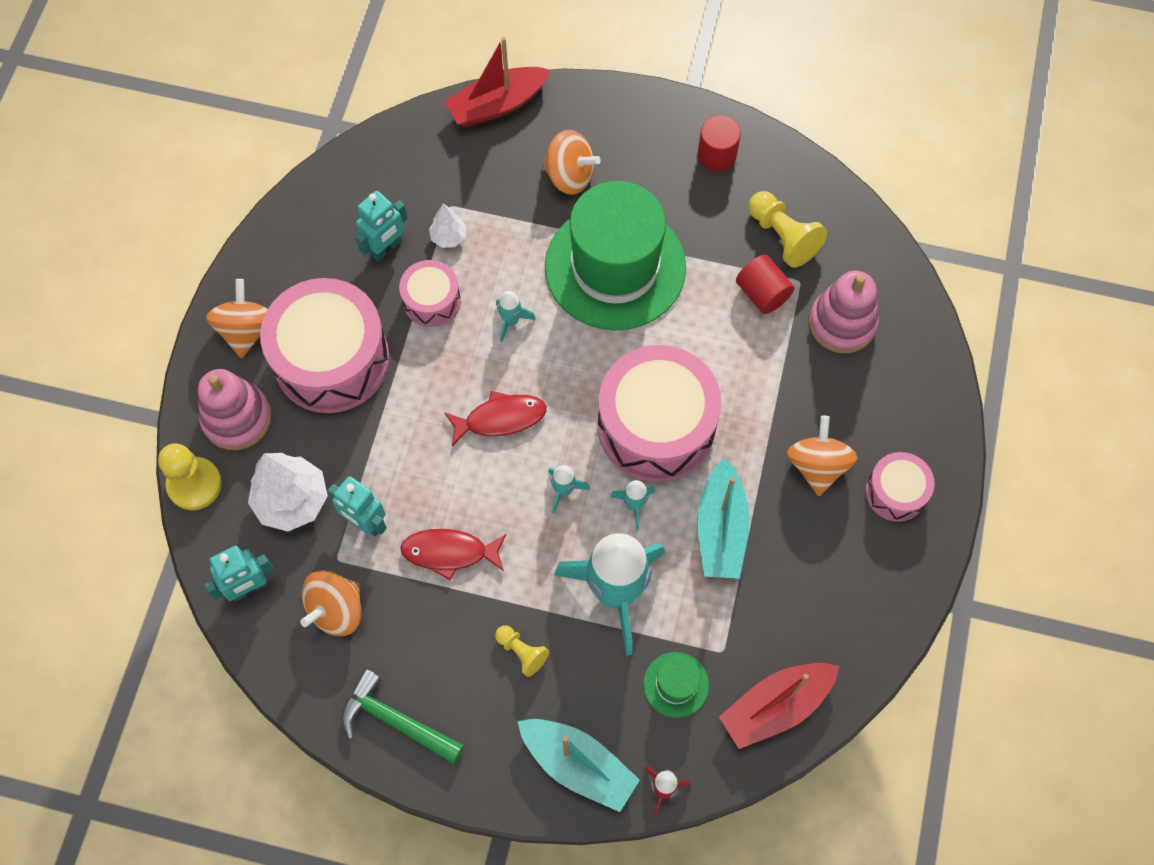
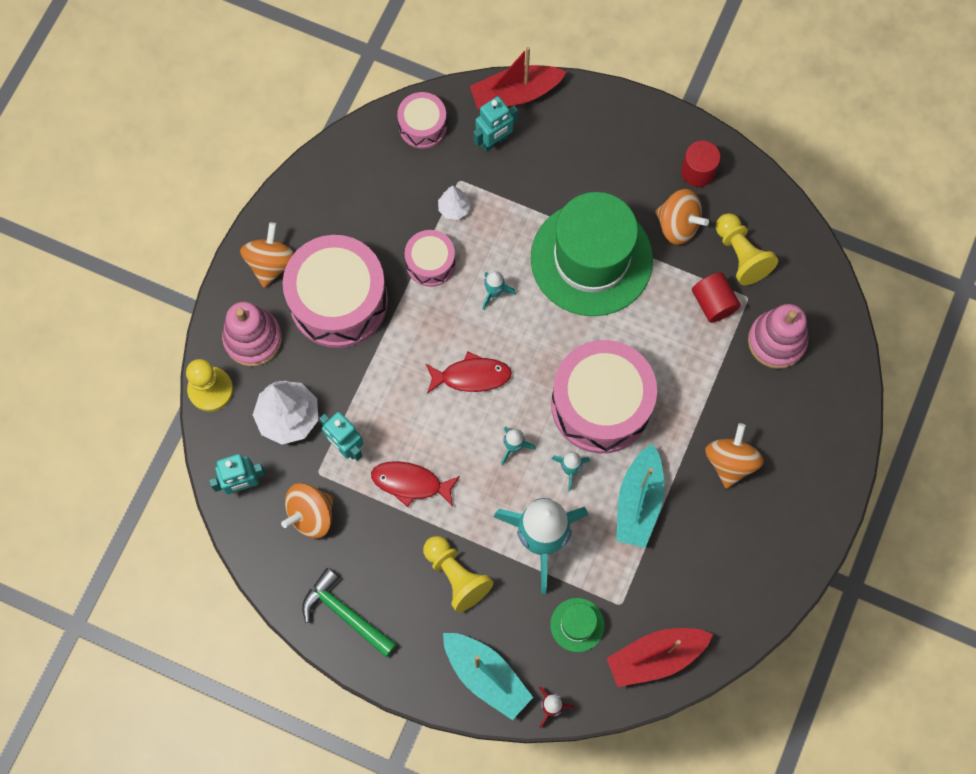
camera: 10 degrees right, 5 degrees up
(386, 248) = (399, 210): turquoise robot -> turquoise robot (494, 141)
(521, 652) = (456, 576): yellow pawn -> yellow pawn, size x1.67
(569, 176) = (566, 170): orange spinning top -> orange spinning top (678, 225)
(895, 492) = (791, 496): pink drum -> pink drum (422, 126)

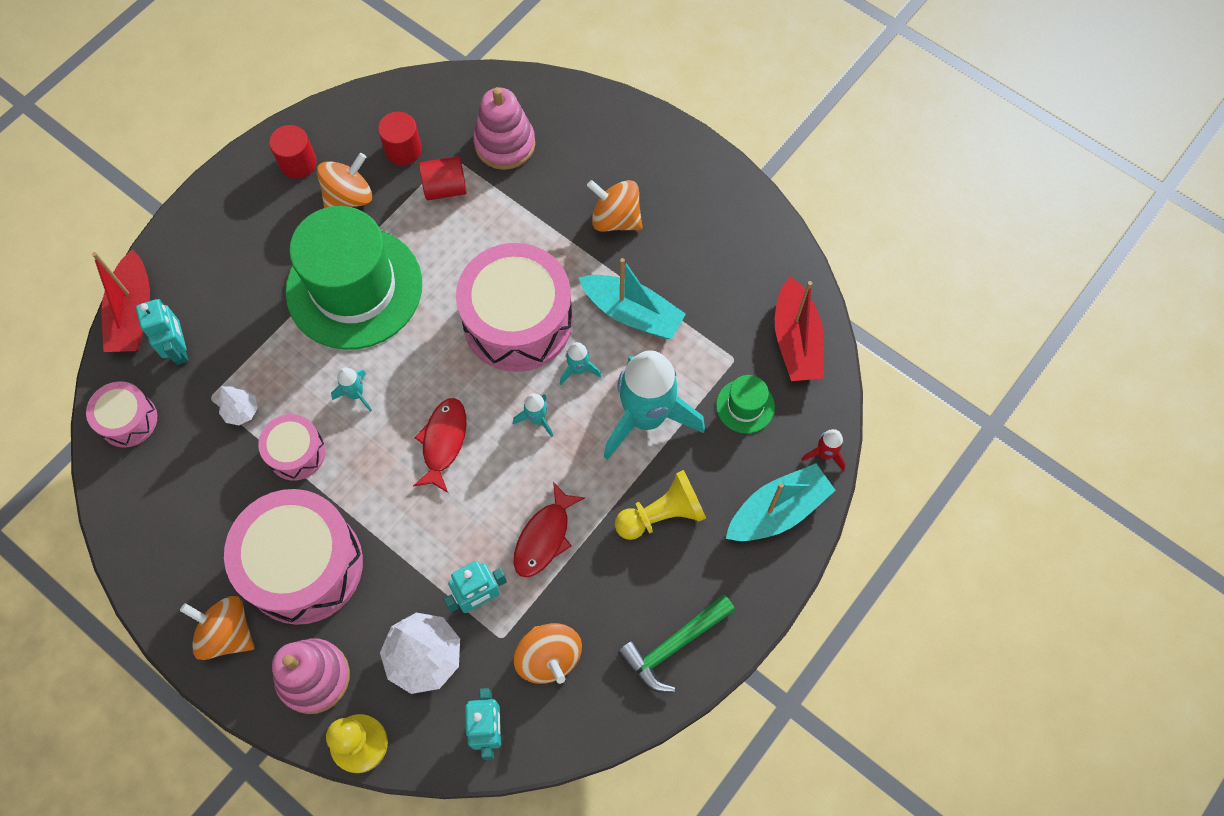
camera: 75 degrees left, 5 degrees down
(740, 255) = (403, 150): yellow pawn -> red cylinder

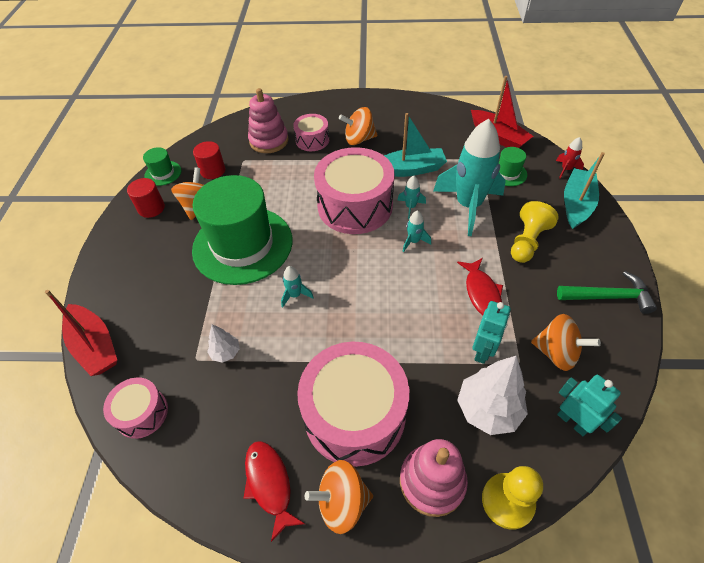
camera: 35 degrees left, 15 degrees down
(179, 349) = (148, 345): turquoise robot -> none
(296, 452) = (286, 351): pink drum -> pink drum (312, 140)
(346, 114) = (163, 173): none -> green hat
(443, 442) = (373, 285): red fish -> red fish (269, 484)
(445, 188) = (254, 174): red cylinder -> none
(673, 645) = (608, 297): green hammer -> green hammer turned 105 degrees counterclockwise

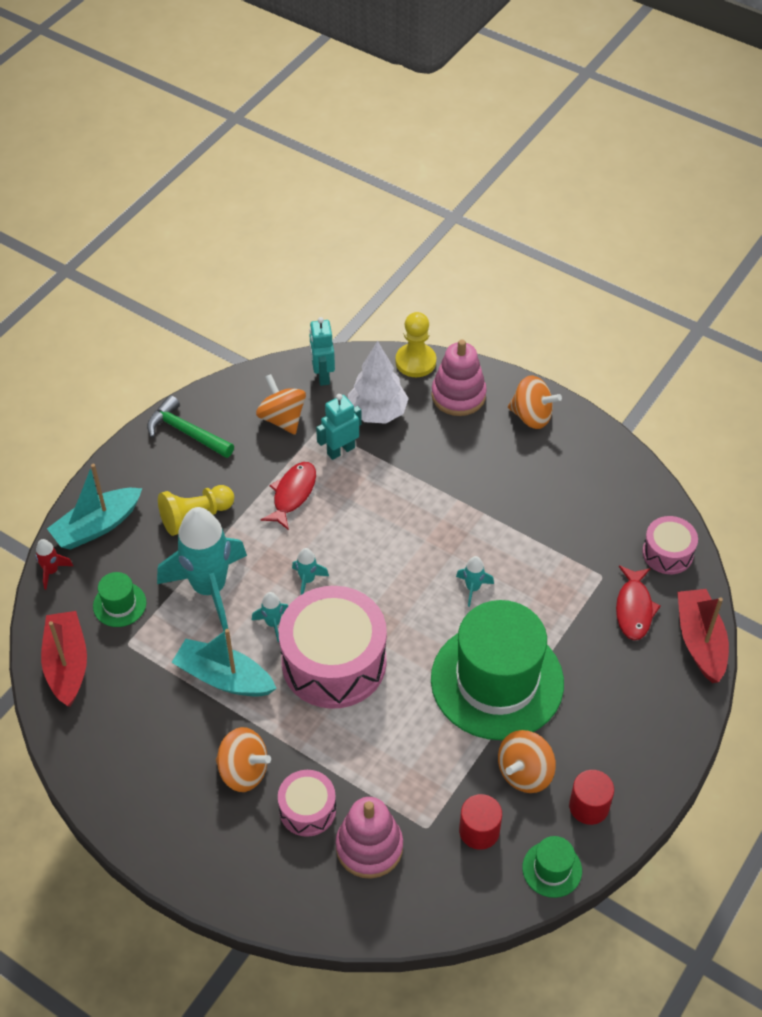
camera: 150 degrees left, 0 degrees up
(226, 352) = (570, 567): white tree -> none
(269, 484) = (580, 451): red fish -> red fish (634, 608)
(354, 414) = (485, 462): pink drum -> none

